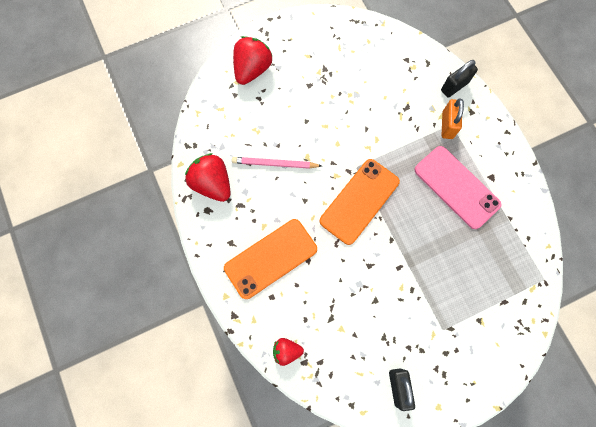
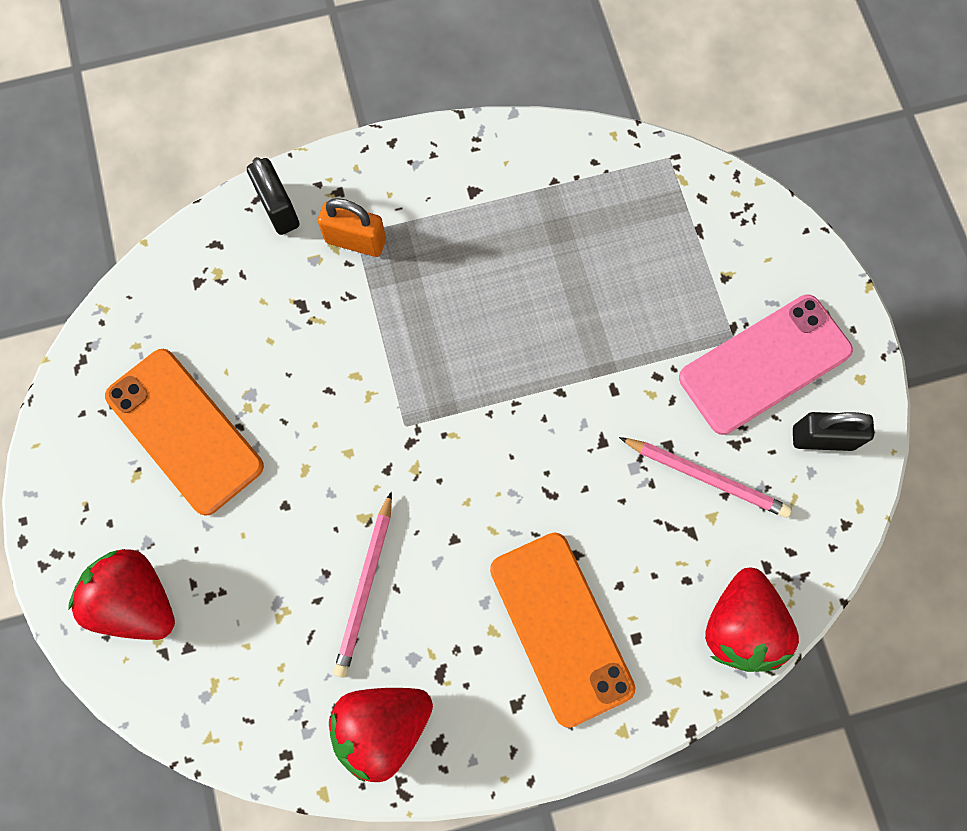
camera: 80 degrees left, 0 degrees up
(286, 351) = (740, 626): red strawberry -> red strawberry, size x1.75
(359, 201) = (476, 434): orange phone -> orange phone (185, 431)
(362, 323) = (706, 477): none -> pink pencil
(456, 187) = (480, 255): pink phone -> pink phone (765, 364)

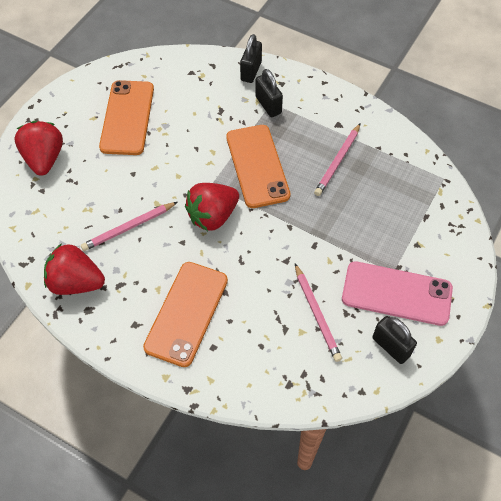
camera: 45 degrees right, 15 degrees down
(355, 241) = (268, 105): orange padlock -> black padlock
(434, 344) = (257, 166): none -> orange phone
(525, 246) = (337, 161): none -> pink pencil
(740, 626) = (264, 385): red strawberry -> red strawberry (213, 216)

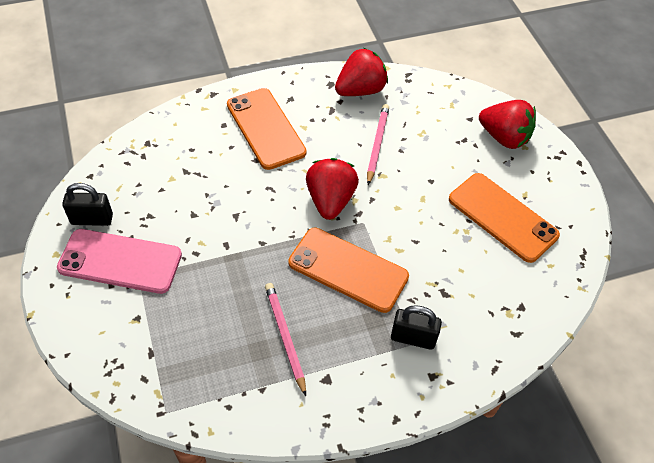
camera: 130 degrees right, 5 degrees down
(251, 71) = (476, 361): black padlock -> none
(316, 314) = (172, 198): pink pencil -> none
(396, 294) = (120, 261): pink phone -> pink phone turned 45 degrees clockwise

